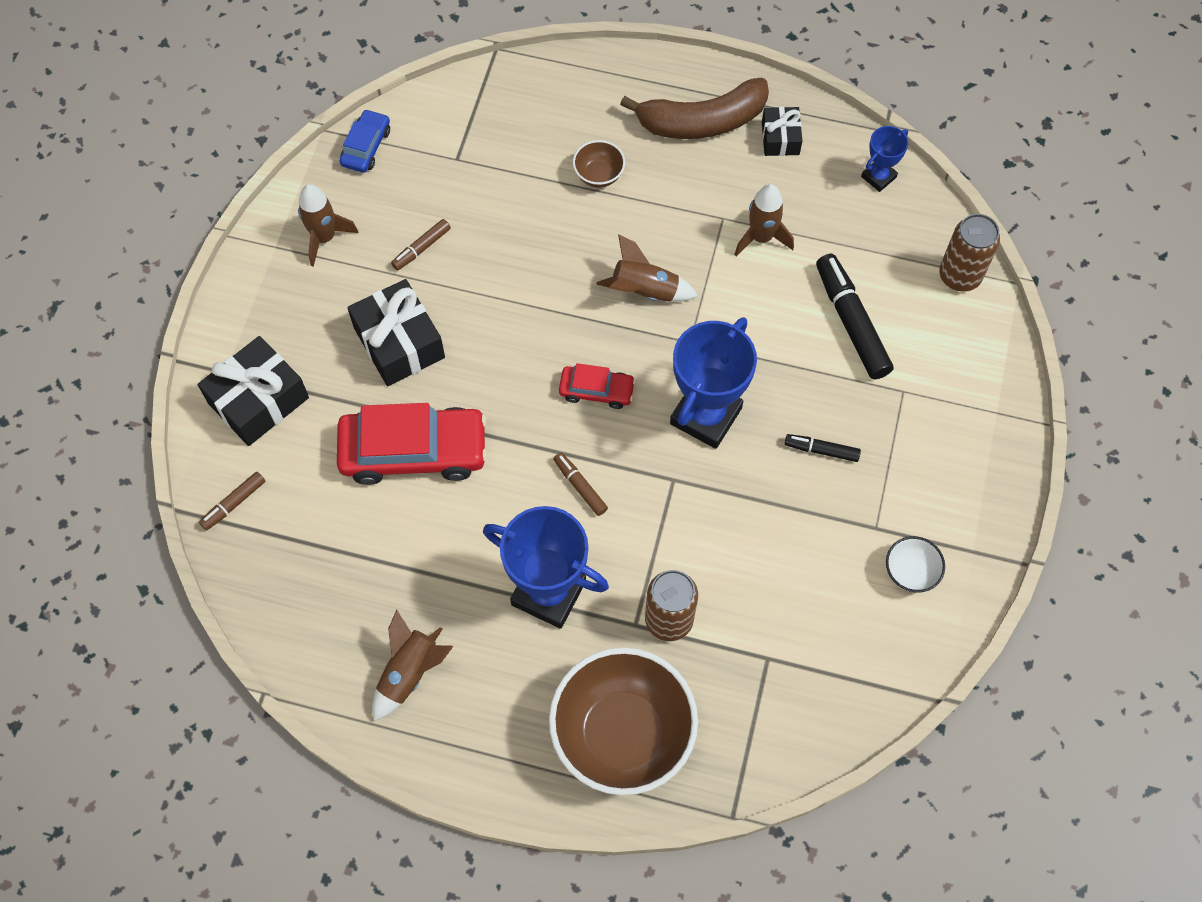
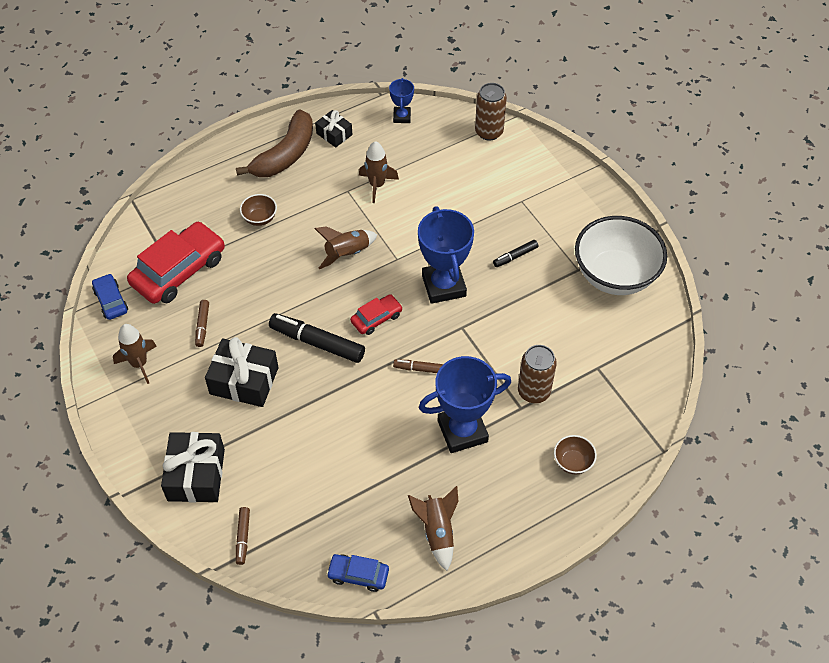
camera: 45 degrees left, 10 degrees down
(293, 642) = (358, 575): none -> blue car
(414, 451) = (314, 426): red car -> red car (179, 271)
(622, 734) = (573, 462): brown bowl -> brown bowl, size x0.43
(851, 322) = (463, 189): black marker -> black marker (317, 342)
(910, 572) = (615, 275): white bowl -> white bowl, size x2.35

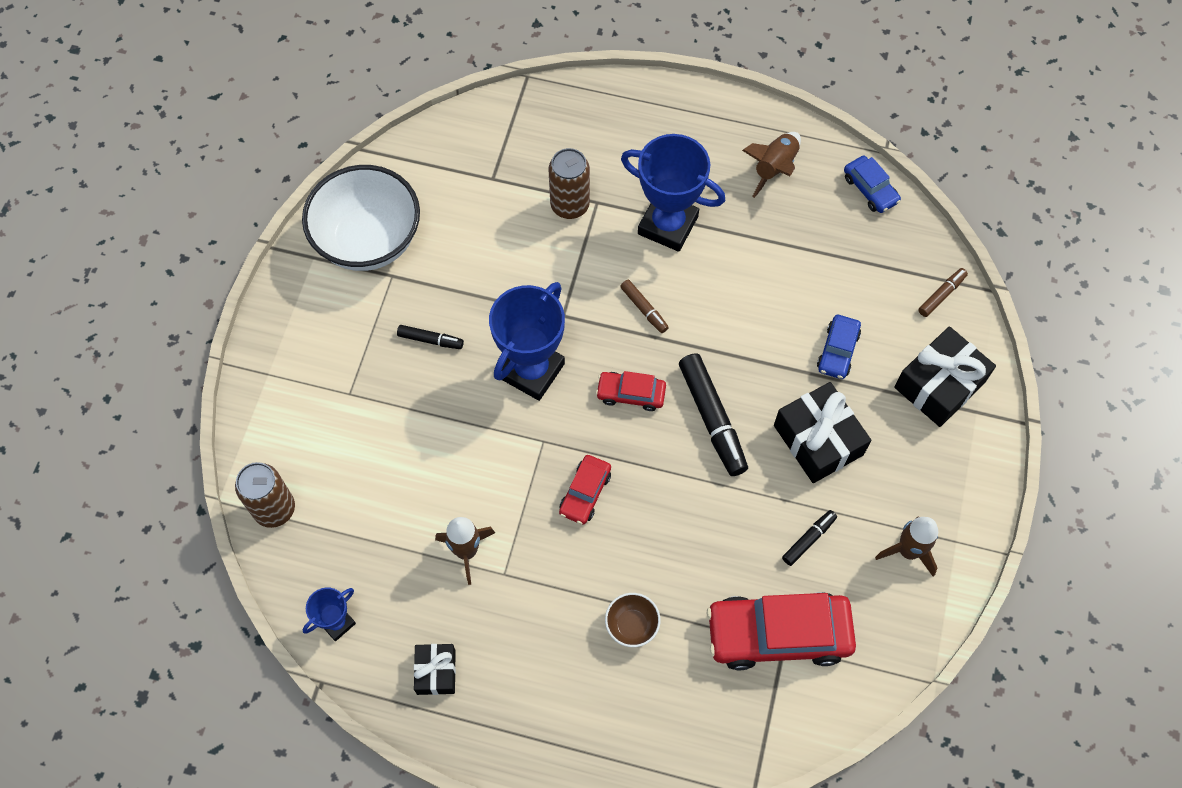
camera: 135 degrees left, 10 degrees up
(111, 301) = (882, 660): blue car -> blue car (837, 351)
(202, 326) = (809, 539): brown marker -> black marker
(285, 155) = (519, 693): brown banana -> none
(347, 253) = (585, 493): brown rocket -> red car
(573, 462) = (607, 127): brown bowl -> none

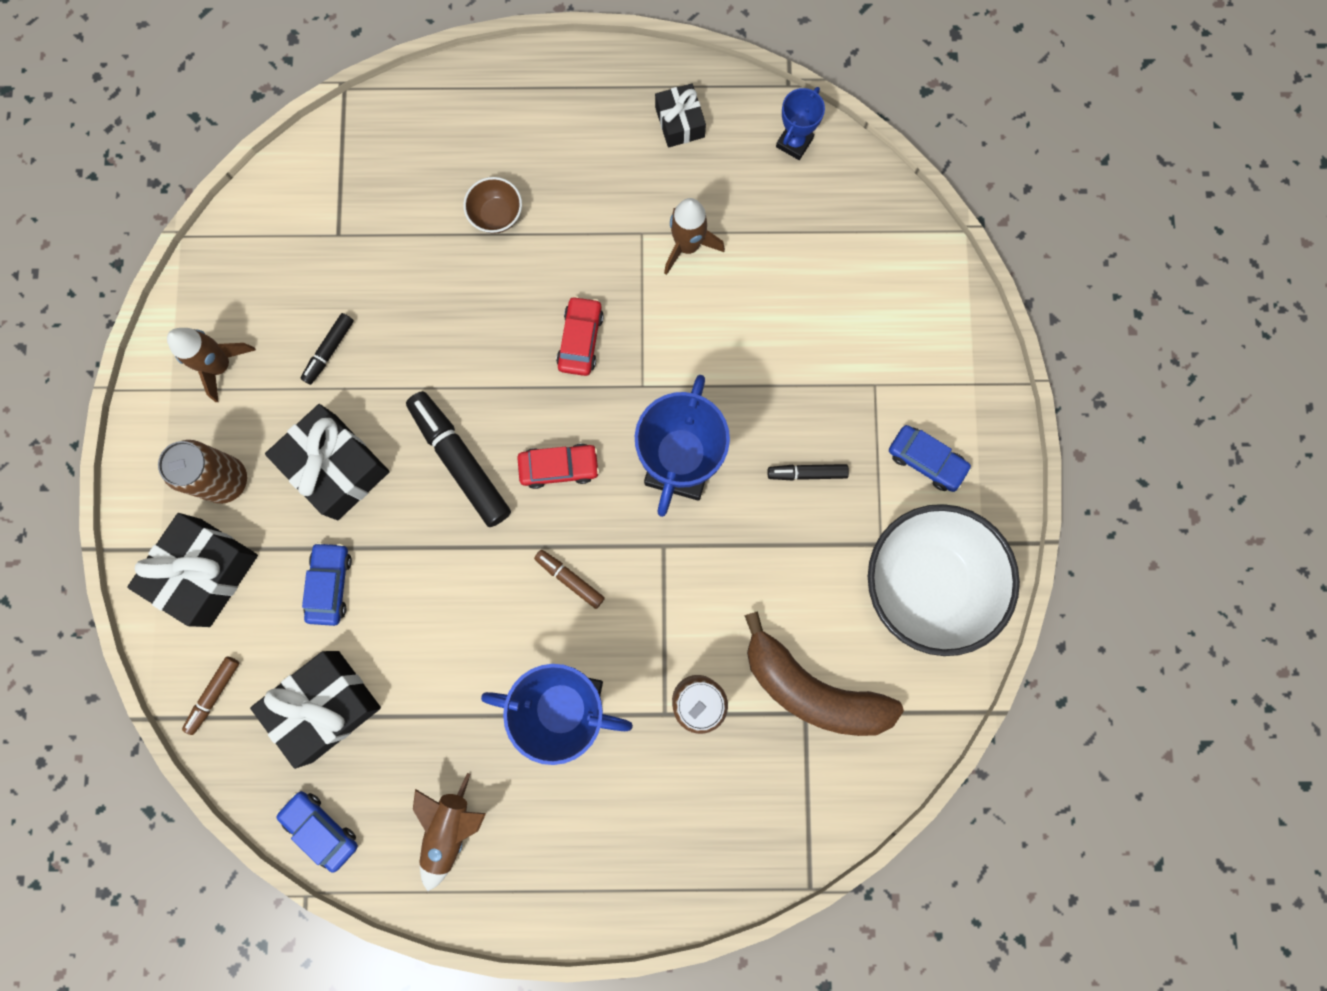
camera: 165 degrees right, 15 degrees up
(274, 509) = (904, 238): brown can -> brown can (226, 480)
(332, 326) = (926, 460): none -> blue car
(482, 192) = (811, 689): none -> brown banana
(778, 634) = (345, 244): red car -> none
(855, 267) = (325, 706): none -> black gift

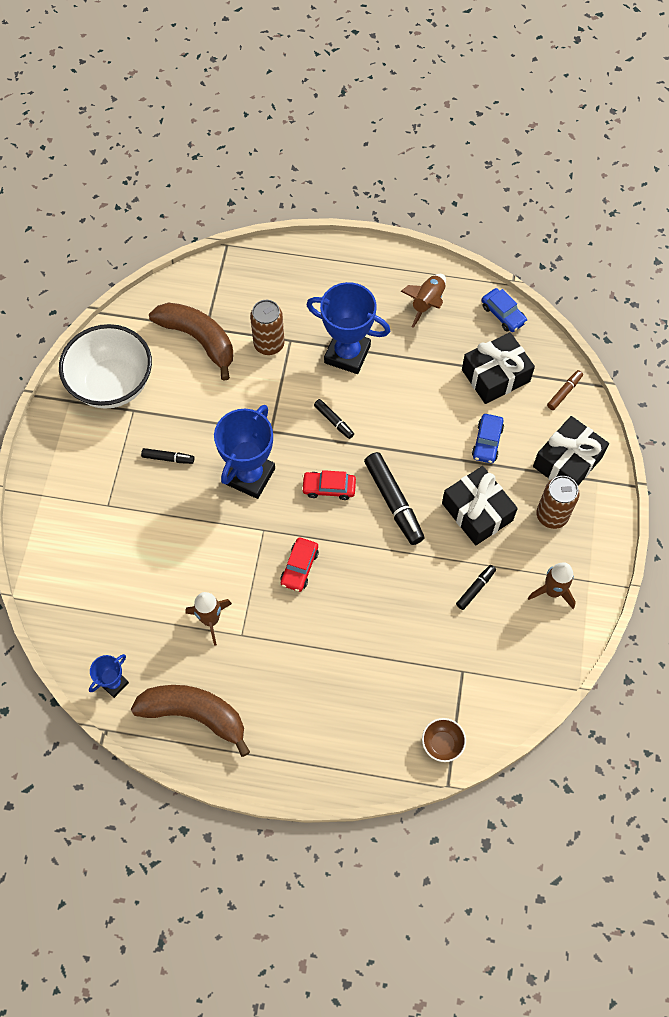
camera: 170 degrees left, 15 degrees down
(496, 215) = (344, 666): brown bowl -> brown bowl (442, 744)
(570, 579) = (334, 421): brown marker -> black marker
(680, 122) = (195, 714): black gift -> brown banana
(926, 460) = (89, 453): blue car -> none

